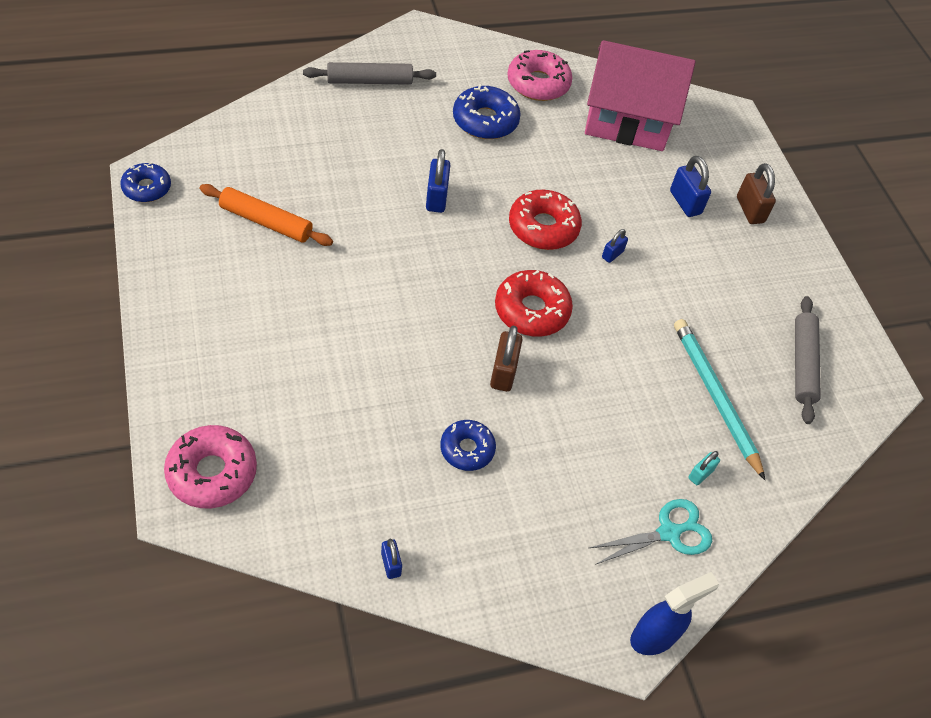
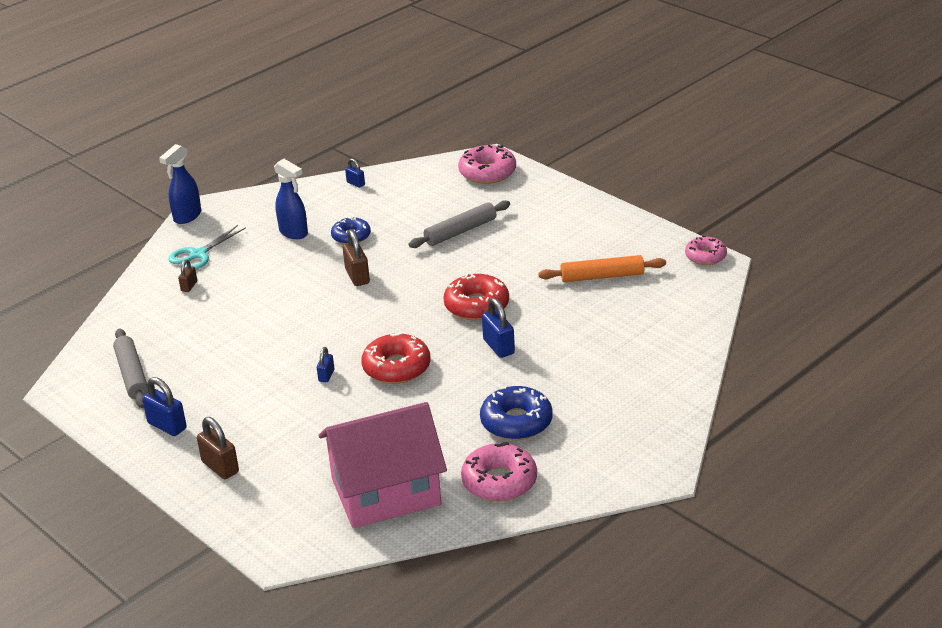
camera: 160 degrees right, 20 degrees down
(147, 188) = (705, 256): blue donut -> pink donut
(369, 81) = (649, 402): grey rolling pin -> grey rolling pin (460, 231)
(530, 502) = (294, 233): none -> blue spray bottle
(531, 310) = (364, 315): red donut -> red donut (476, 305)
(685, 202) = (285, 444): blue padlock -> blue padlock (167, 426)
(700, 474) = (189, 286): turquoise padlock -> brown padlock
(715, 397) = (195, 327): turquoise pencil -> none

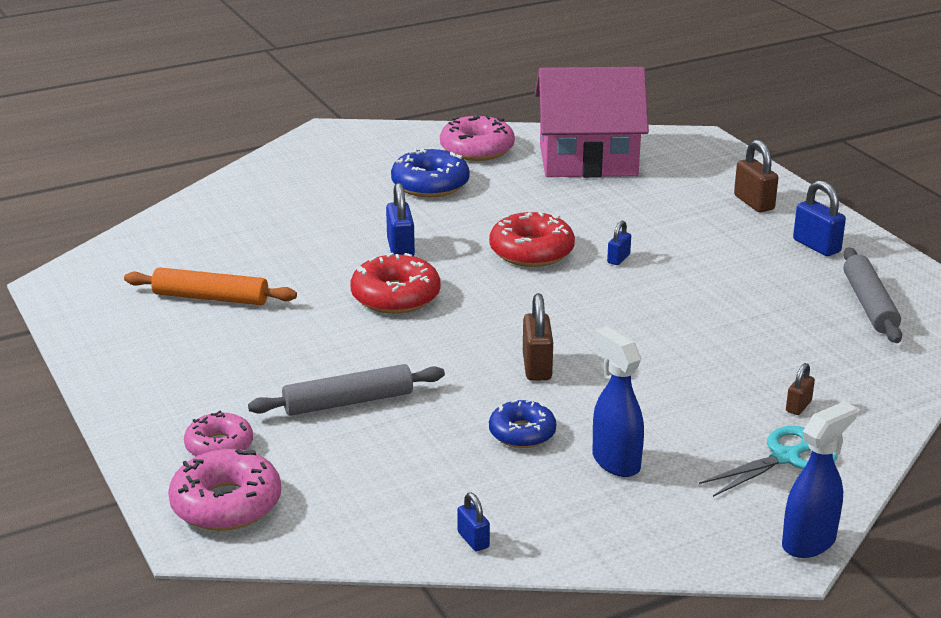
camera: 165 degrees left, 5 degrees down
(705, 256) = (59, 294): pink donut -> pink donut (219, 446)

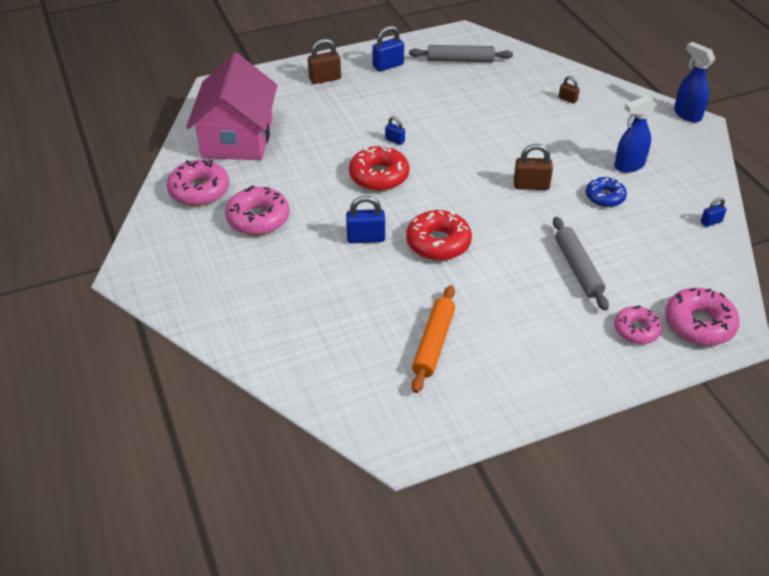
camera: 85 degrees left, 15 degrees up
(430, 184) = (258, 218): blue donut -> pink donut
(785, 457) = (616, 110): turquoise scissors -> none

